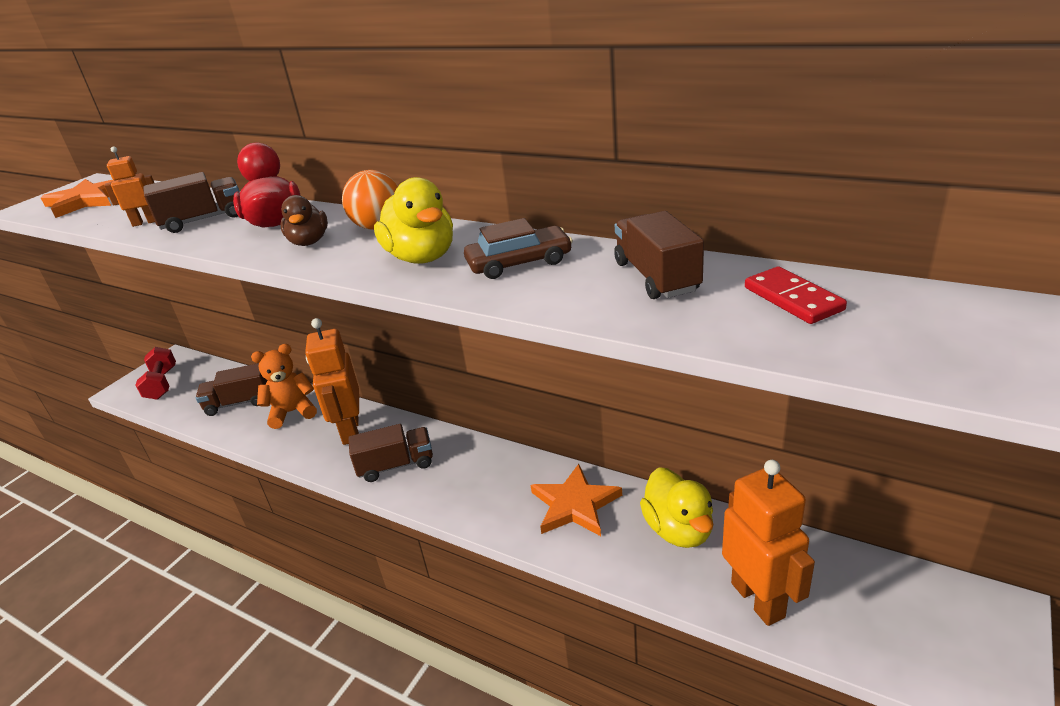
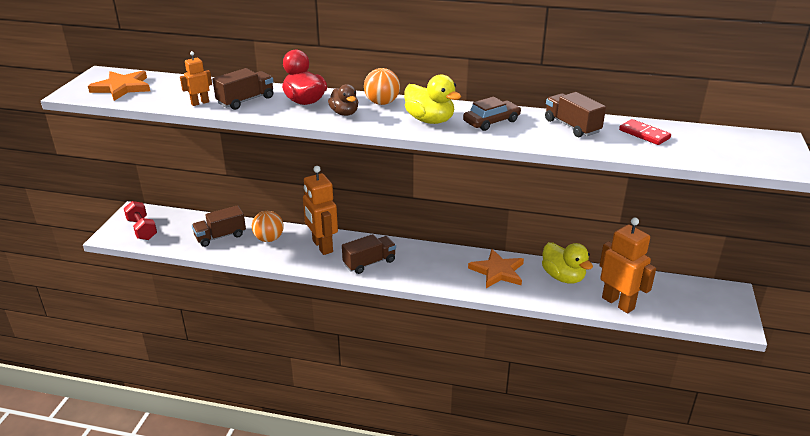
camera: 20 degrees left, 0 degrees up
(292, 412) = (269, 239): orange teddy bear -> orange ball

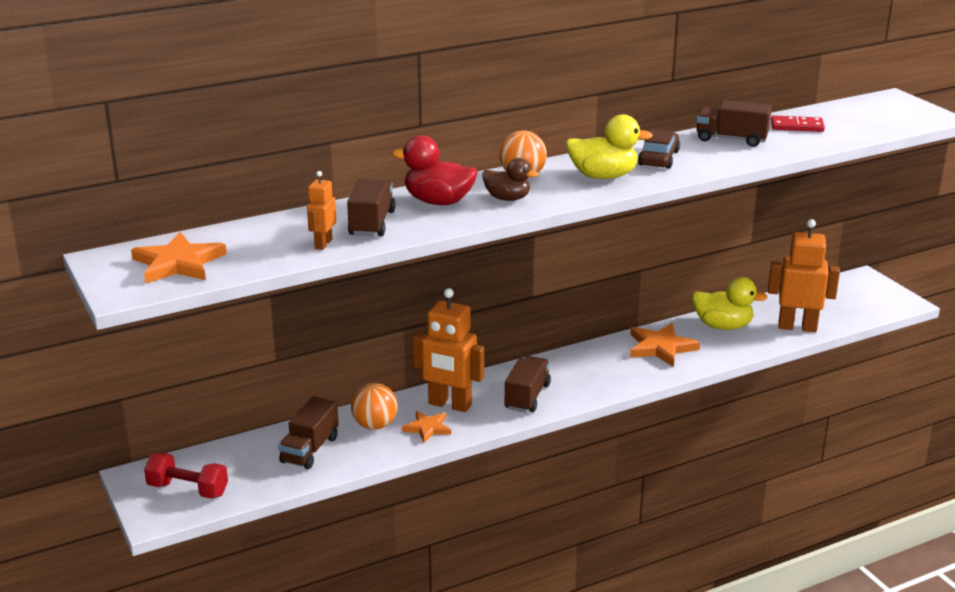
camera: 40 degrees left, 5 degrees down
(290, 254) = (427, 428): none -> orange star

